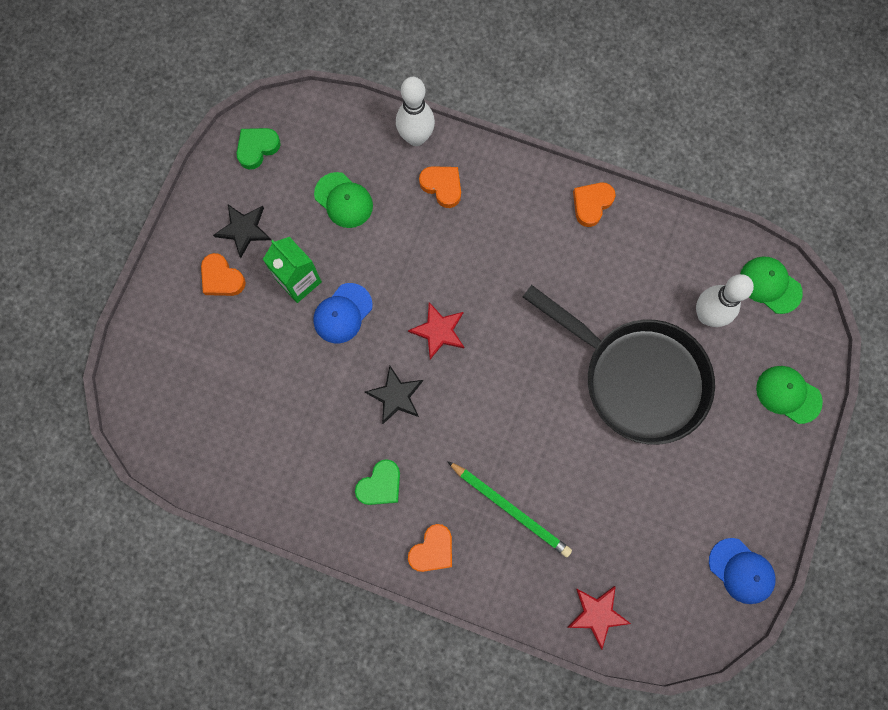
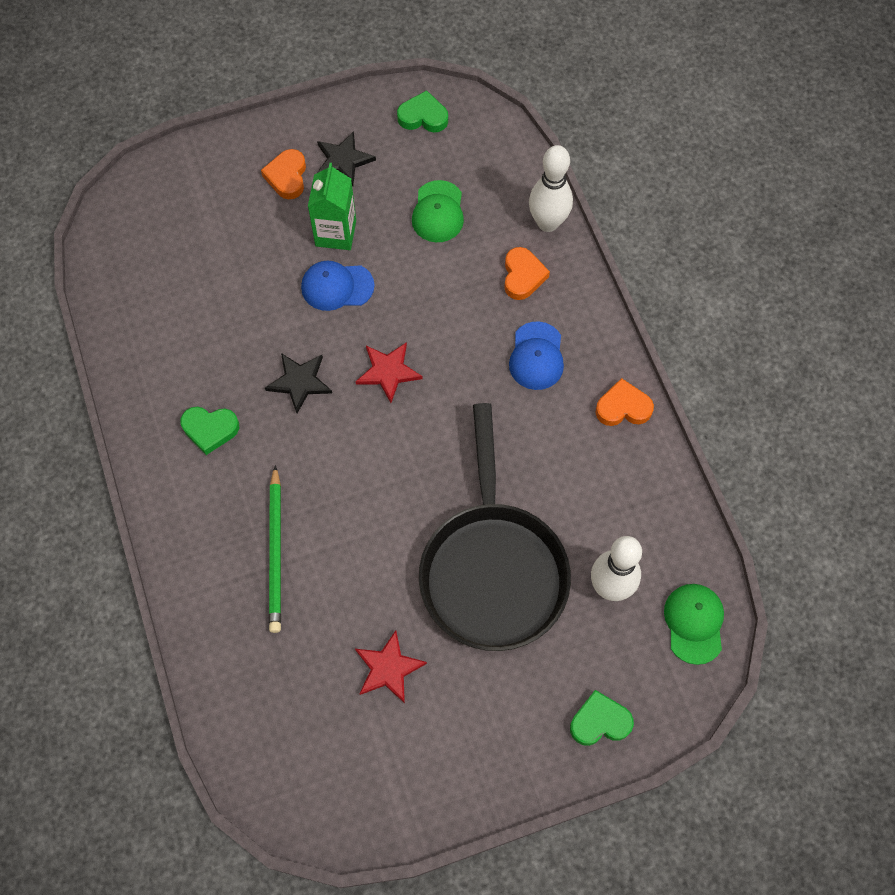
camera: 50 degrees right, 10 degrees down
(432, 550) = (186, 515): orange heart -> none
(597, 614) = (239, 700): red star -> red star (388, 668)
(741, 571) = (386, 805): blue cap -> blue cap (536, 356)
(788, 394) = (600, 721): green cap -> green heart

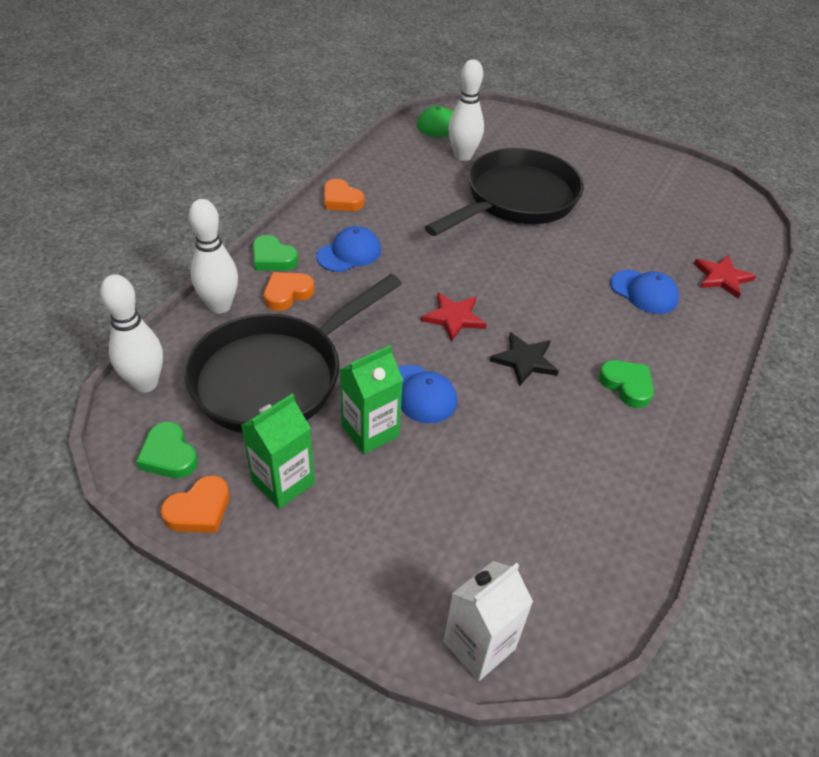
camera: 135 degrees left, 20 degrees down
(149, 179) = (479, 645): none -> white carton
(276, 552) = (644, 292): green pencil -> blue cap
(287, 177) = (347, 515): orange heart -> orange heart (199, 510)
(343, 160) = (283, 482): black star -> green carton
(388, 668) = (625, 208): red star -> red star (722, 278)
(438, 212) = (275, 376): green cap -> black pan
(502, 136) = (145, 383): none -> white bowling pin
(600, 721) = (535, 131): green heart -> green heart (273, 258)

